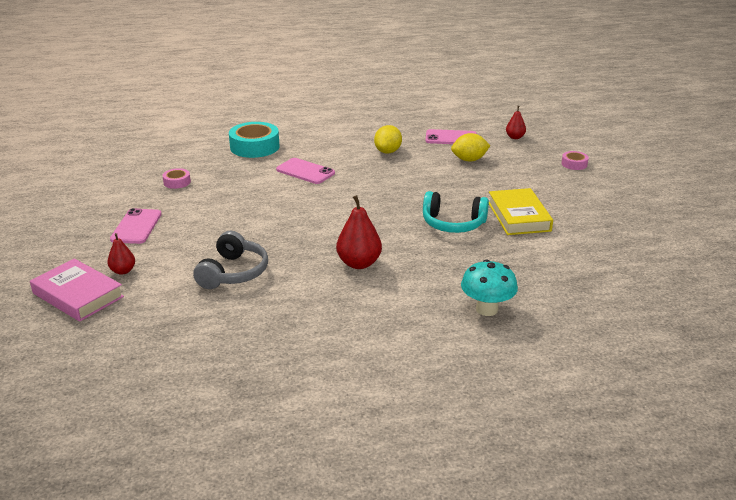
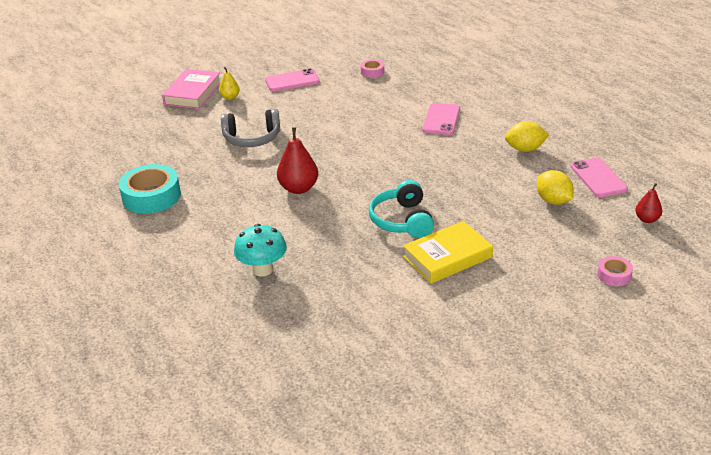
camera: 70 degrees right, 5 degrees up
(123, 271) = (230, 97): red pear -> yellow pear
(254, 147) = (467, 82): turquoise tape -> turquoise tape (151, 196)

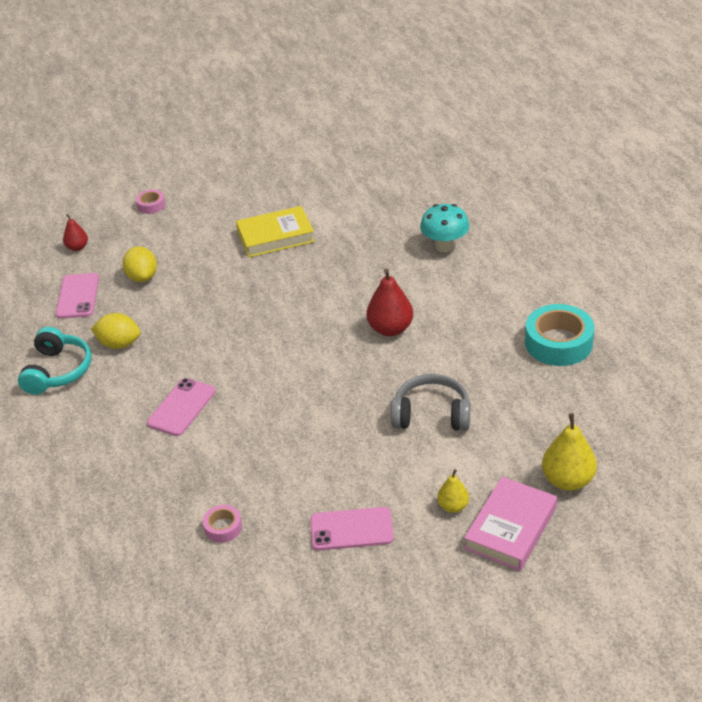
camera: 165 degrees left, 5 degrees up
(154, 118) = (568, 480): none -> yellow pear
(402, 220) = (298, 276): turquoise headphones -> turquoise headphones (57, 371)

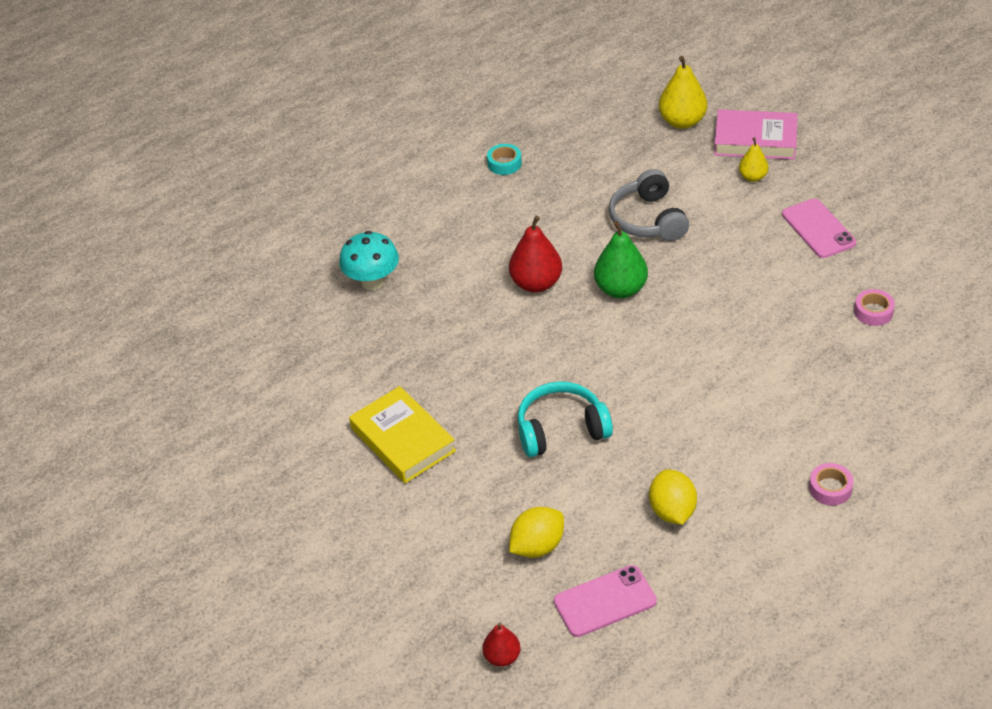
camera: 110 degrees left, 5 degrees up
(57, 371) = (748, 551): turquoise headphones -> turquoise headphones (561, 429)
(151, 205) = (373, 611): pink tape -> pink tape (830, 488)
(181, 407) = (741, 407): pink phone -> none
(353, 375) = (620, 289): none -> green pear
(558, 343) = (504, 163): turquoise tape -> turquoise tape, size x0.50

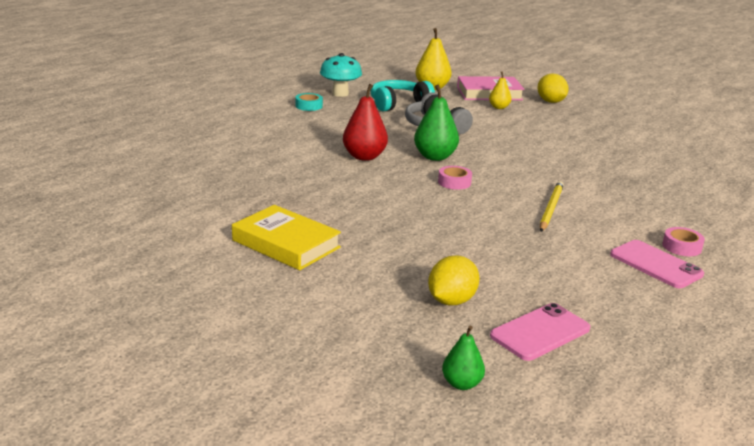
camera: 20 degrees left, 20 degrees down
(372, 282) = (222, 161): turquoise mushroom -> turquoise mushroom (340, 94)
(502, 657) = (461, 384): red pear -> green pear
(561, 429) = (430, 229): turquoise headphones -> turquoise headphones (398, 104)
(672, 511) = (561, 269): yellow lemon -> yellow lemon (550, 102)
(714, 404) = (550, 208): none -> yellow pencil
(818, 229) = (563, 126): pink phone -> pink phone (655, 264)
(873, 312) = (634, 159): pink tape -> pink tape (454, 182)

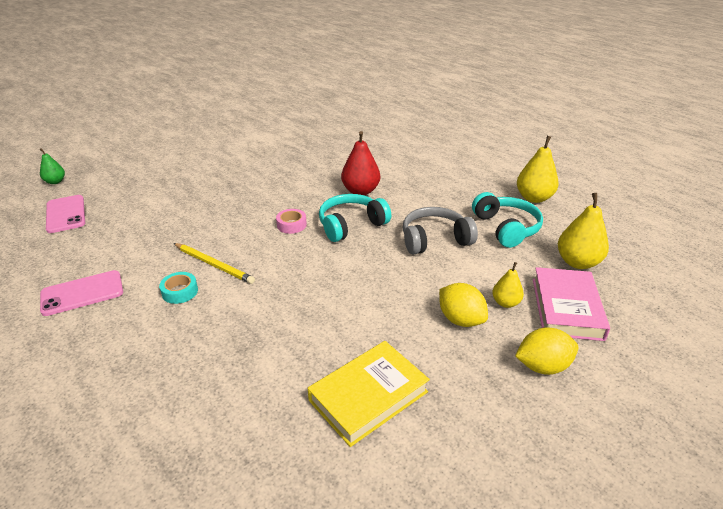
camera: 105 degrees right, 10 degrees up
(286, 244) = (233, 151): yellow book -> yellow book (368, 396)
(309, 106) = (491, 179): turquoise tape -> turquoise tape (180, 292)
(340, 94) = (534, 198): turquoise mushroom -> yellow pear
(435, 157) = (351, 225): green pear -> turquoise headphones
(451, 301) = (126, 192): yellow lemon -> yellow lemon (460, 319)
(682, 247) = (91, 323): pink tape -> none

